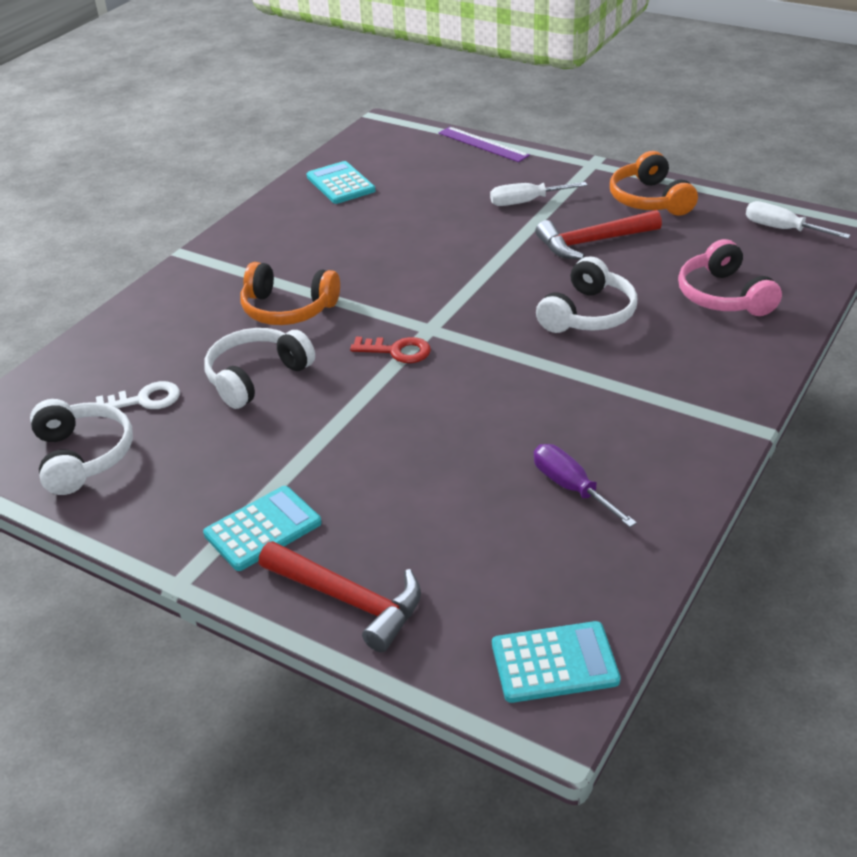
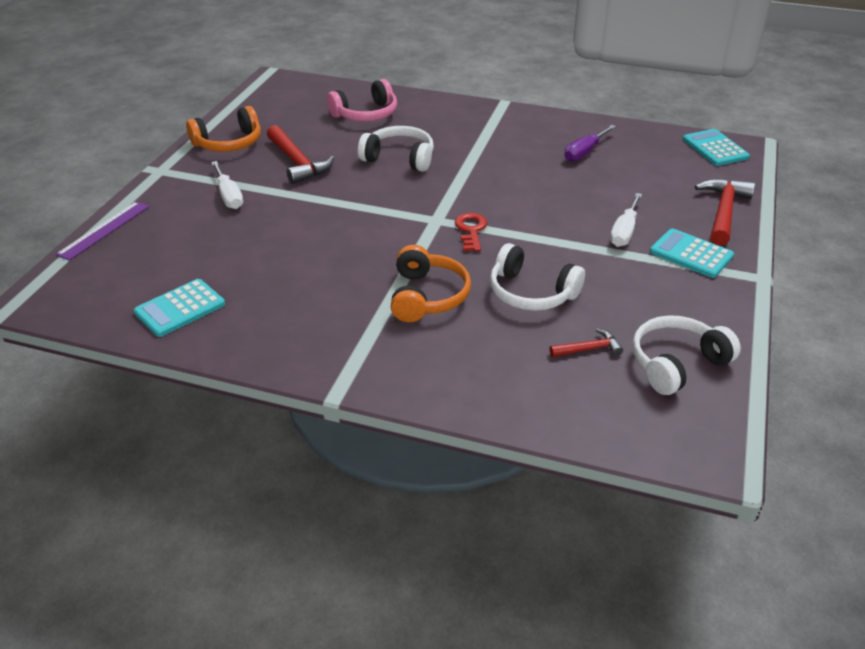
camera: 105 degrees left, 0 degrees up
(145, 400) = (589, 349): white key -> red hammer
(782, 229) = (275, 96): white screwdriver -> white screwdriver (624, 232)

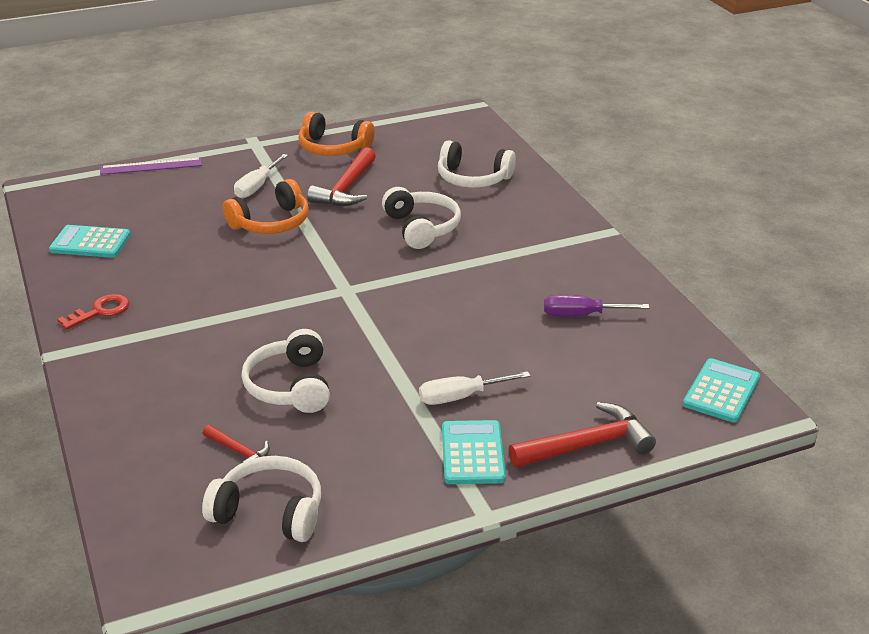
camera: 50 degrees right, 5 degrees down
(366, 114) = (473, 178): pink headphones -> white headphones
(427, 296) = (224, 337): orange headphones -> orange headphones (271, 223)
(471, 230) = (351, 314): red key -> red key (100, 311)

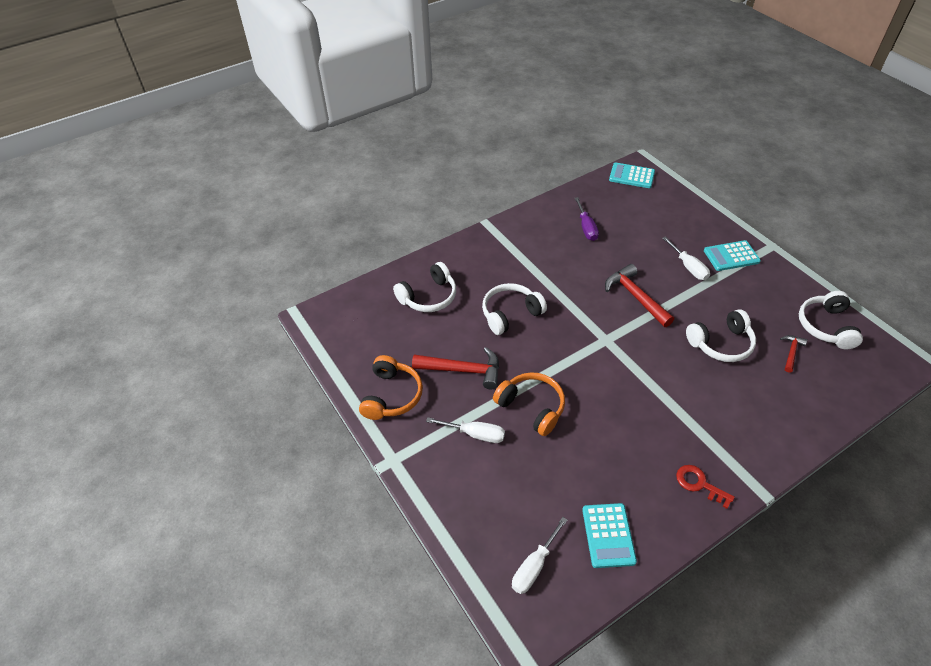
camera: 100 degrees left, 15 degrees up
(93, 200) = (534, 566): none -> white screwdriver
(151, 166) = (455, 538): purple ruler -> none
(473, 178) = (428, 296): white headphones -> white headphones turned 45 degrees clockwise
(587, 445) = (700, 217): red hammer -> red hammer (635, 296)

